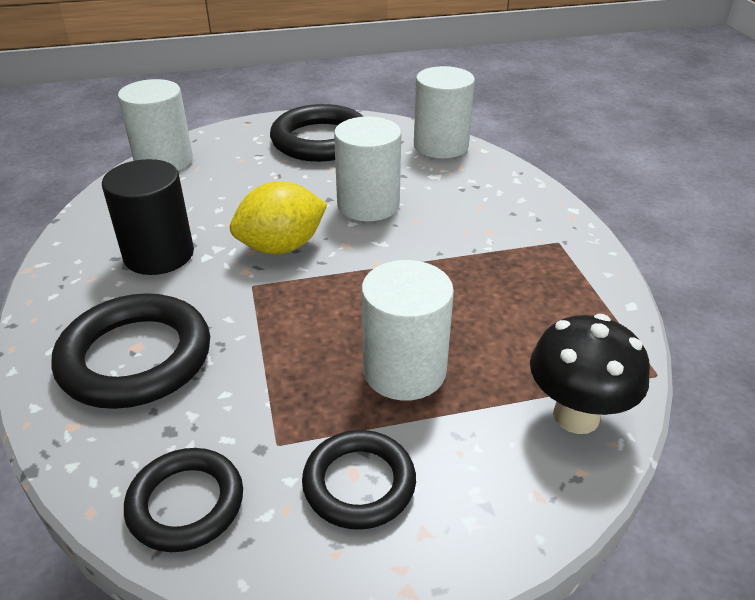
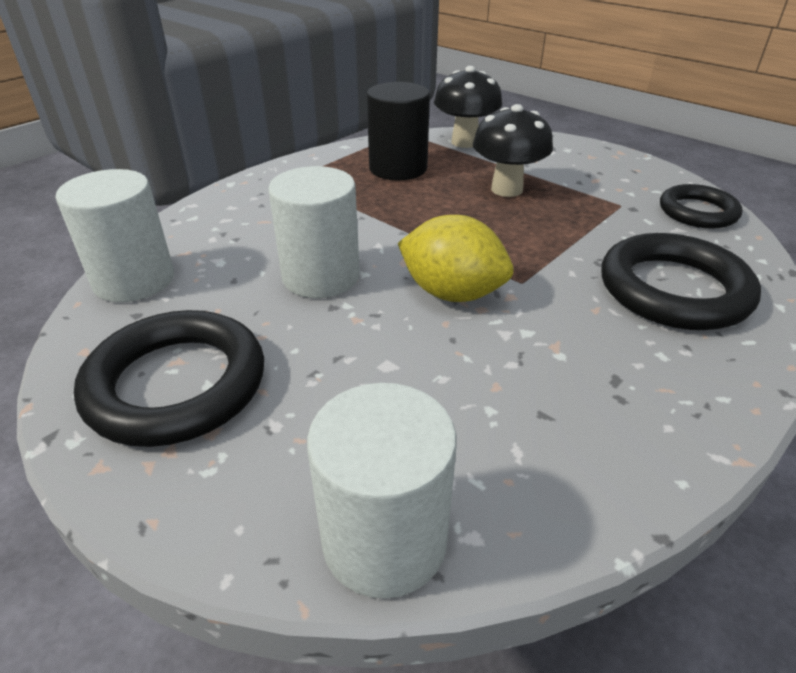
camera: 125 degrees left, 0 degrees up
(159, 254) = (569, 365): black cylinder -> black cylinder (398, 168)
(359, 483) = (598, 176): black ring -> none
(404, 370) = (506, 189): white cylinder -> black mushroom

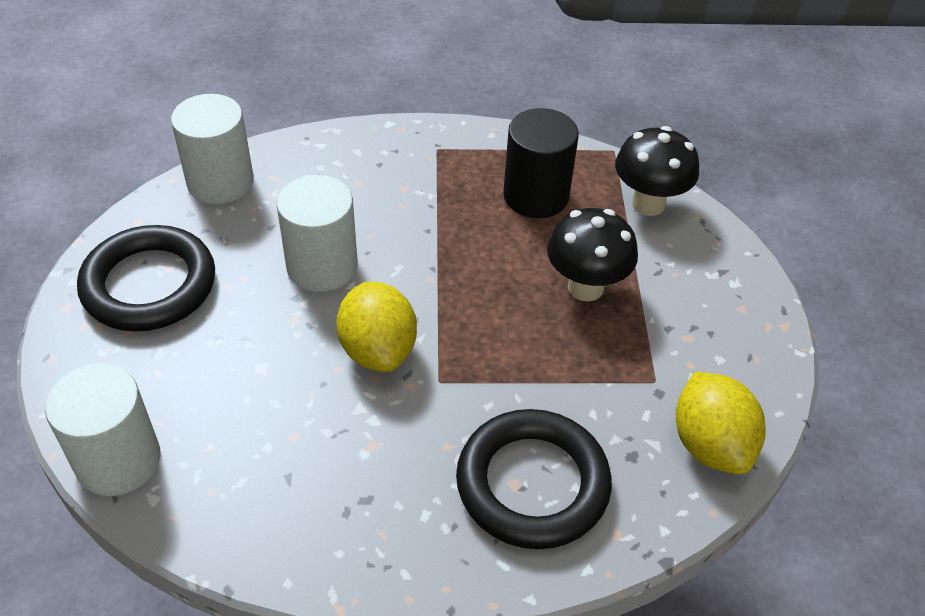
camera: 45 degrees right, 10 degrees up
(697, 212) = (710, 444): black ring -> yellow lemon

